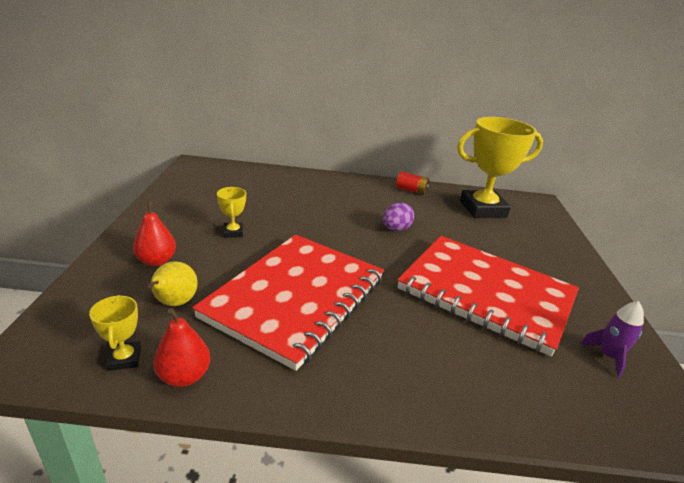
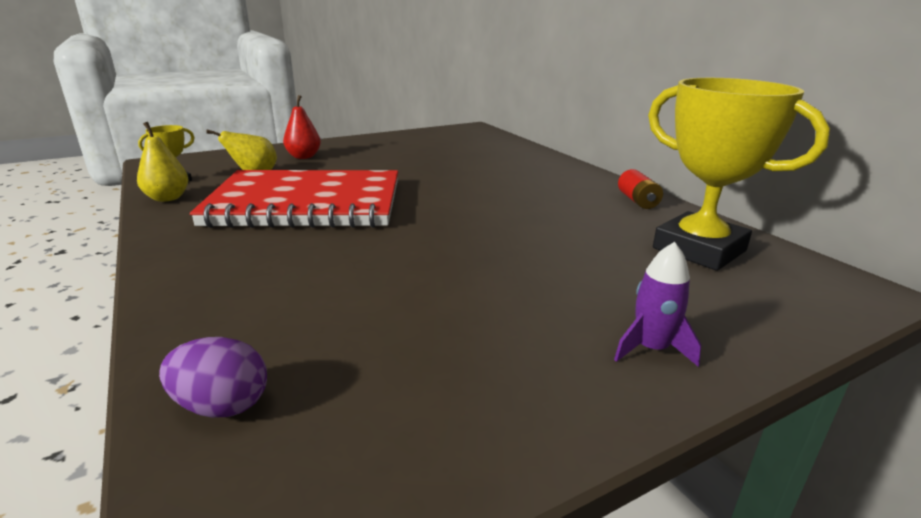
camera: 60 degrees right, 5 degrees down
(184, 376) = (167, 198): red pear -> yellow pear
(233, 232) = (381, 163): yellow trophy -> none
(396, 229) = (515, 213): purple egg -> purple egg (222, 406)
(486, 294) = (446, 289): red notebook -> none
(608, 356) = (398, 425): purple rocket -> purple rocket (651, 349)

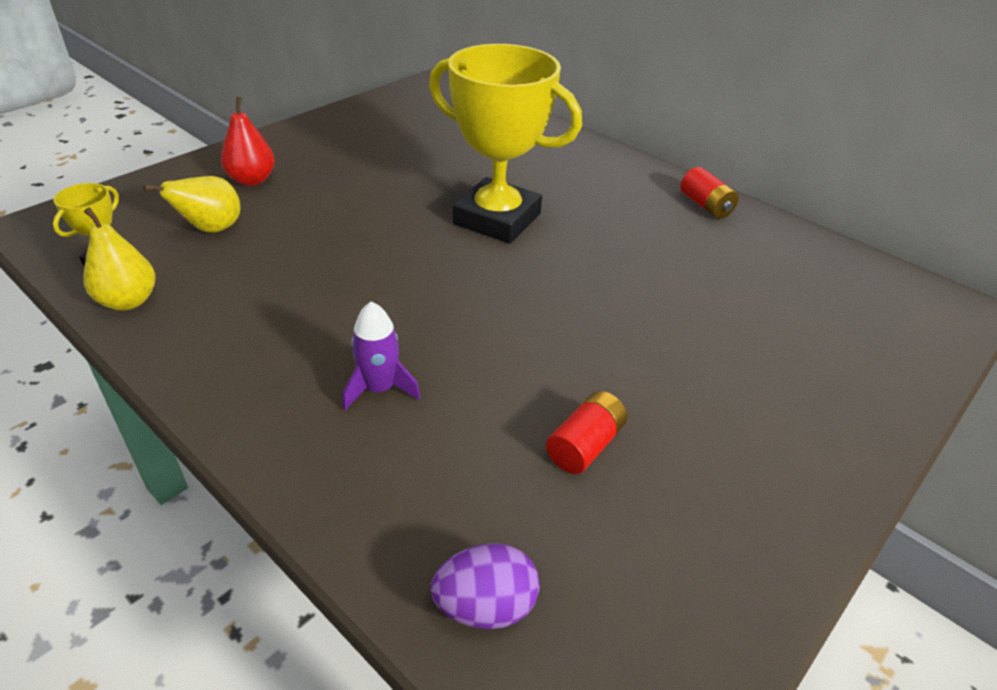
camera: 20 degrees left, 15 degrees up
(307, 204) = (332, 278): red notebook -> none
(408, 320) = (585, 445): none -> red battery
(651, 349) = (819, 426): purple rocket -> purple rocket (379, 388)
(699, 249) = (799, 276): yellow trophy -> yellow trophy (497, 219)

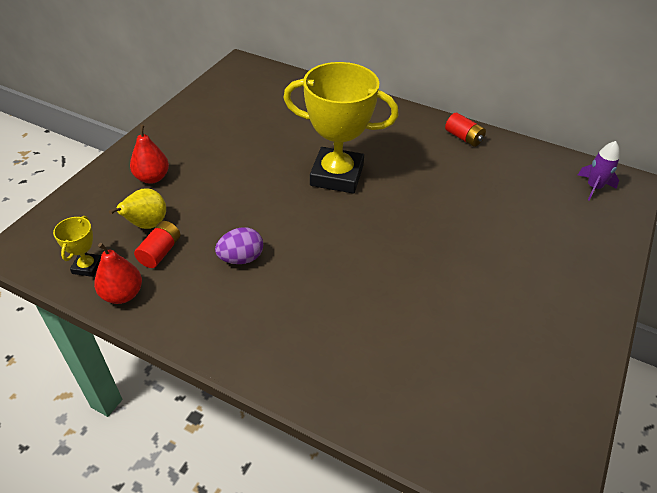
camera: 15 degrees left, 5 degrees up
(128, 301) = (122, 294): yellow pear -> red pear
(379, 388) = (322, 318): purple rocket -> purple rocket (594, 187)
(485, 606) = (445, 437): purple egg -> purple egg (241, 258)
(585, 445) = (458, 326): red battery -> red battery (160, 252)

